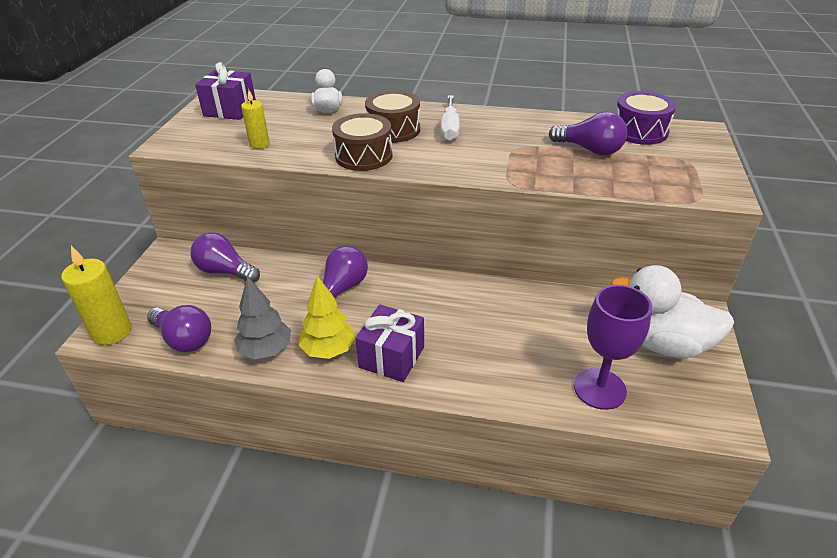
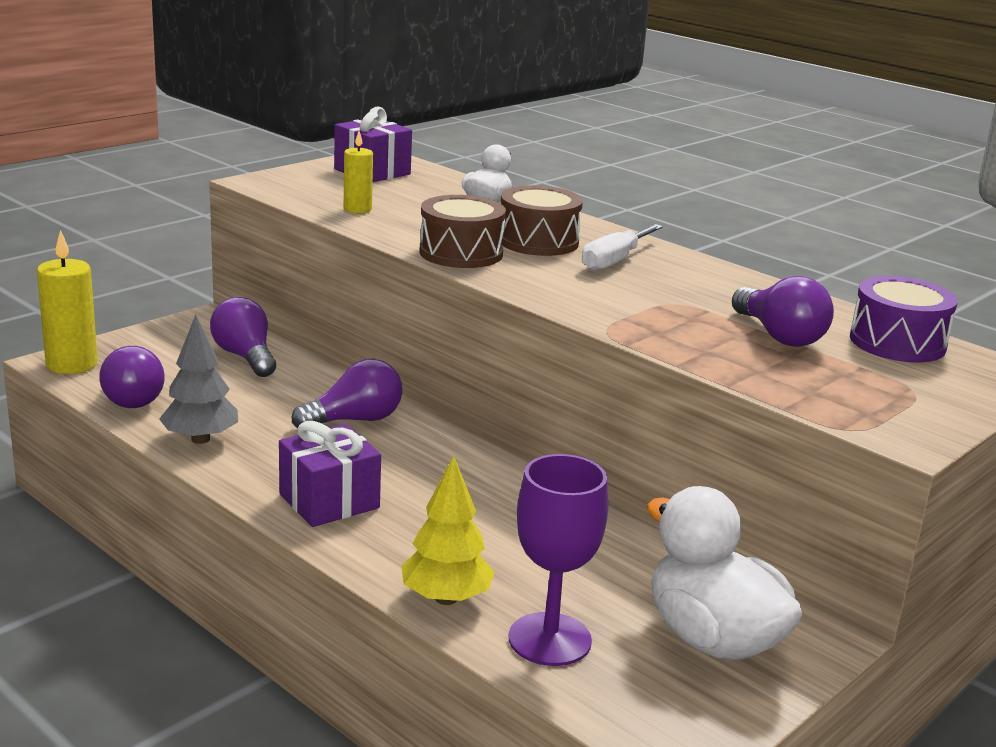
camera: 30 degrees right, 15 degrees down
(329, 350) = (267, 466): yellow tree -> yellow tree (446, 598)

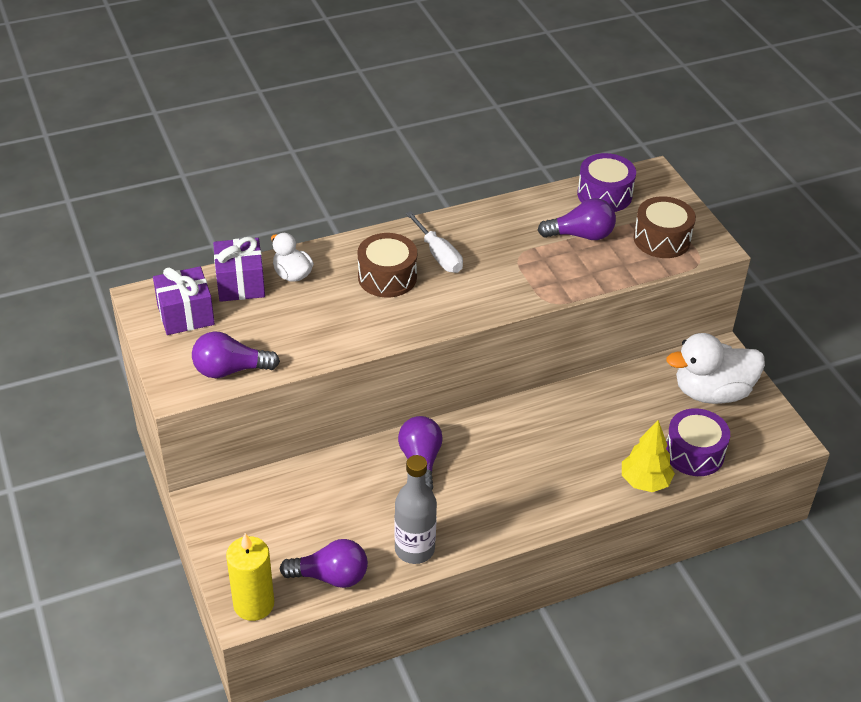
camera: 65 degrees left, 20 degrees up
(200, 439) = (414, 549): grey tree -> grey bottle
(245, 357) = (290, 496): purple light bulb -> purple light bulb (230, 370)
(329, 501) = (523, 503): purple gift -> purple gift (240, 284)
(357, 209) = (276, 348): yellow candle -> none
(461, 253) = (394, 322): brown drum -> brown drum (661, 239)
(549, 639) = (694, 453): purple goblet -> purple drum

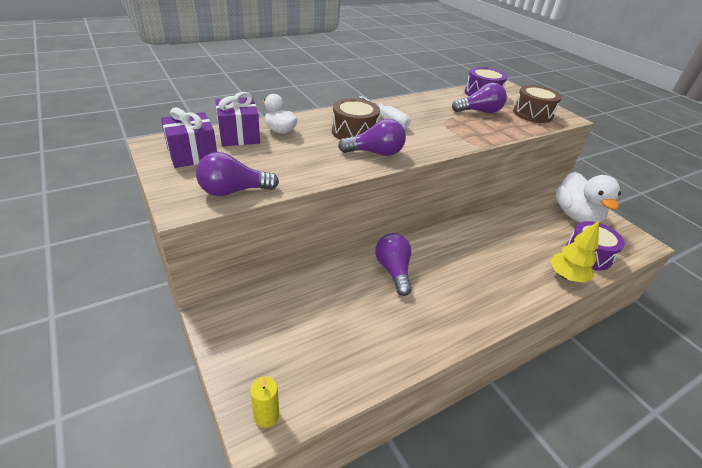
camera: 10 degrees left, 5 degrees down
(253, 604) = (266, 416): yellow candle -> yellow candle, size x0.59
(330, 576) = (339, 378): purple light bulb -> purple light bulb (375, 153)
(414, 549) = (409, 344): grey bottle -> none
(712, 392) = (576, 215): white duck -> white duck turned 75 degrees counterclockwise

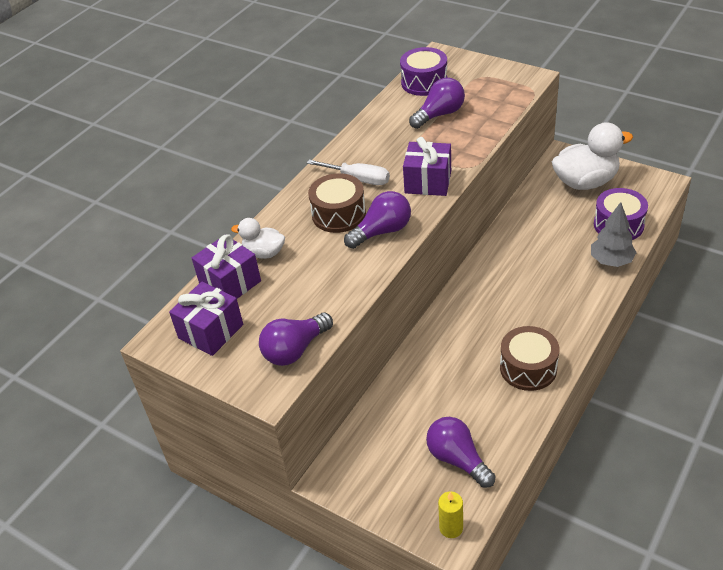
camera: 20 degrees left, 5 degrees up
(393, 270) = (455, 342): purple light bulb -> purple light bulb (457, 459)
(437, 141) = (428, 182): none -> purple gift
(532, 114) = (493, 89): brown drum -> brown drum (528, 368)
(566, 276) = (611, 261): yellow tree -> grey tree
(576, 215) = (585, 182): white duck -> white duck turned 75 degrees counterclockwise

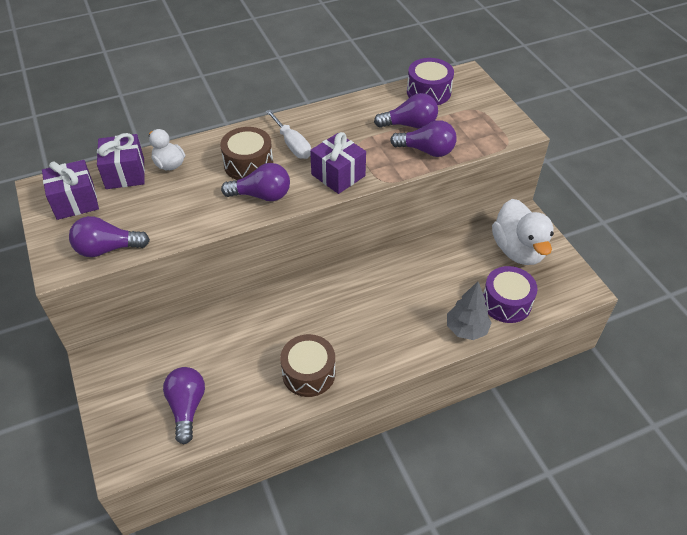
camera: 30 degrees right, 5 degrees up
(451, 528) = (129, 454): yellow candle -> none
(477, 127) = (426, 150): none -> purple light bulb
(585, 182) = (518, 250): white duck -> white duck turned 60 degrees clockwise

